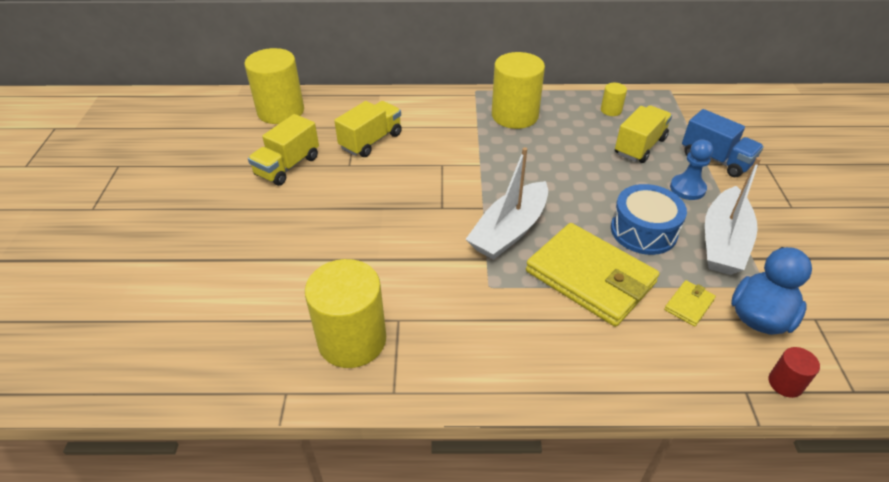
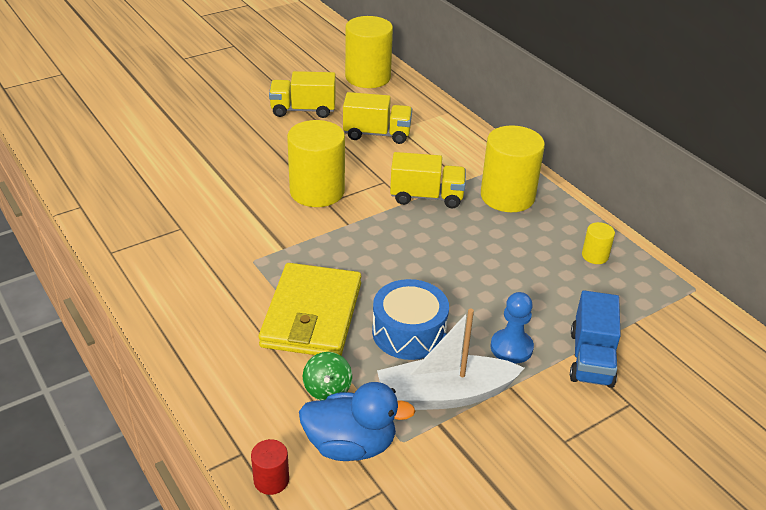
camera: 55 degrees right, 5 degrees down
(352, 340) = (145, 215): yellow cylinder -> yellow cylinder (317, 191)
(509, 231) = (331, 249): white boat -> none
(640, 146) = (550, 294): yellow truck -> yellow truck (426, 197)
(689, 305) = (327, 389): yellow wallet -> green spinning top

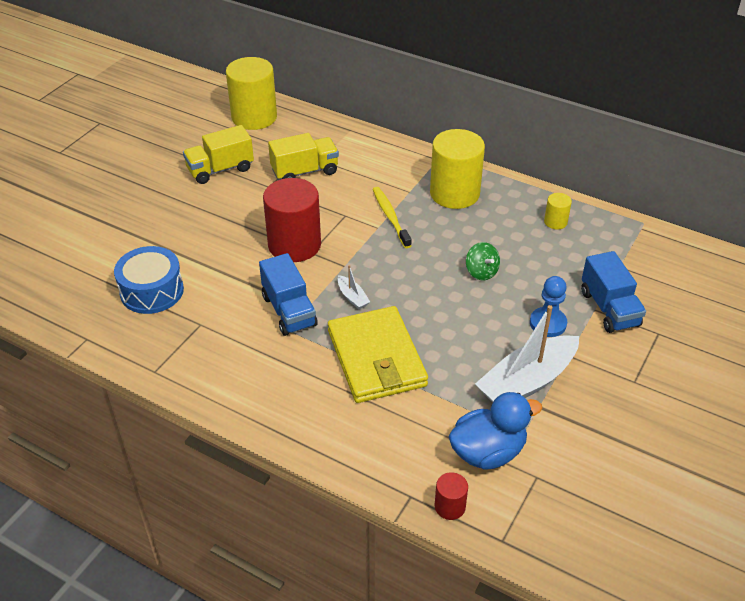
camera: 25 degrees left, 5 degrees up
(266, 245) = (289, 311): none -> blue truck
(317, 191) = (294, 245): yellow cylinder -> red cylinder
(327, 389) = (436, 415): green spinning top -> green spinning top (481, 272)
(333, 253) = (352, 297): none -> white boat
(409, 332) = (463, 342): blue drum -> blue drum (152, 291)
(426, 197) = (390, 217): yellow truck -> yellow toothbrush

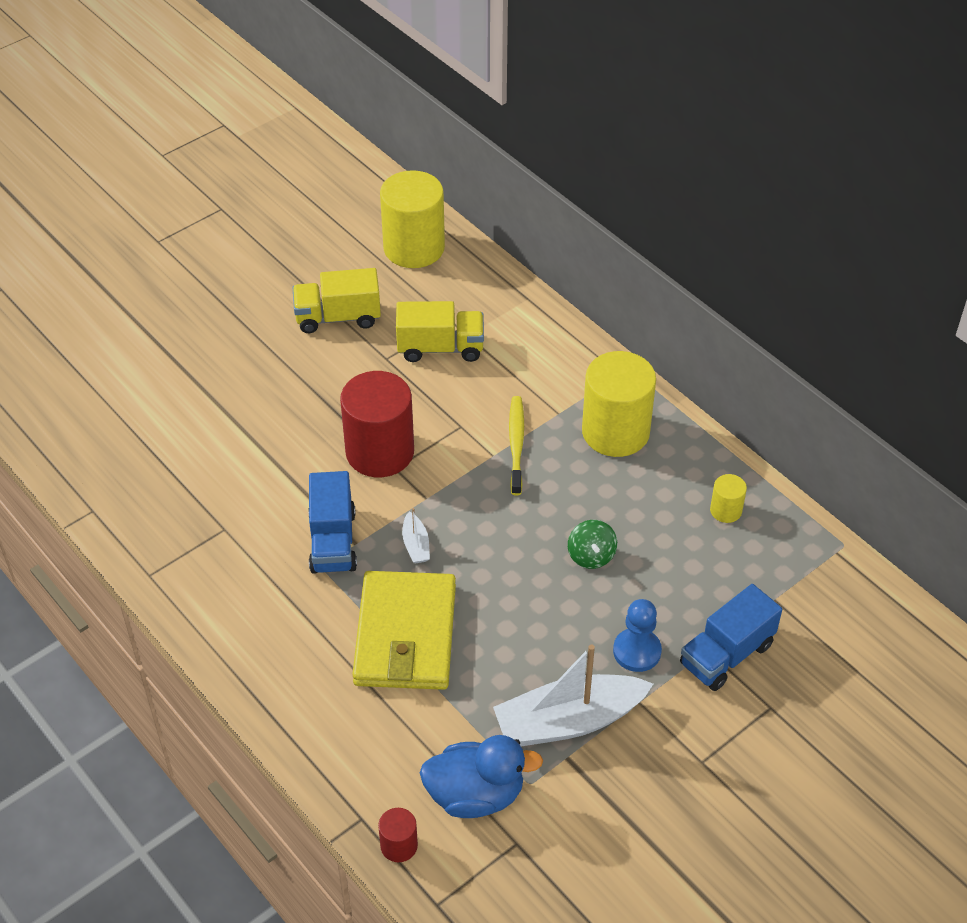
camera: 20 degrees right, 5 degrees up
(152, 291) = (188, 468): blue drum -> none
(609, 308) = (726, 654): blue truck -> blue truck turned 45 degrees clockwise

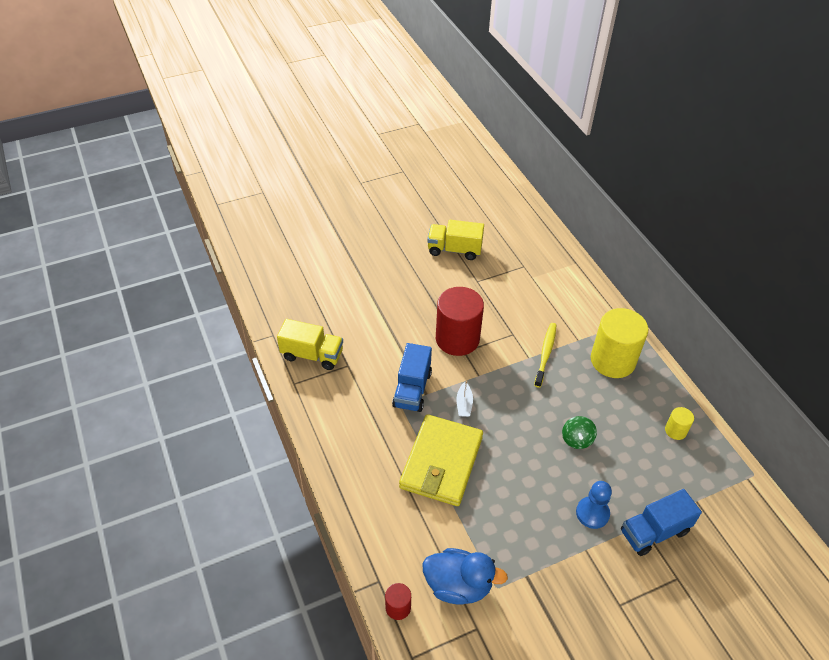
camera: 15 degrees right, 0 degrees up
(414, 248) = (512, 217): yellow cylinder -> none
(440, 348) = (513, 282): yellow truck -> yellow truck (312, 355)
(569, 721) = (534, 550): white boat -> none

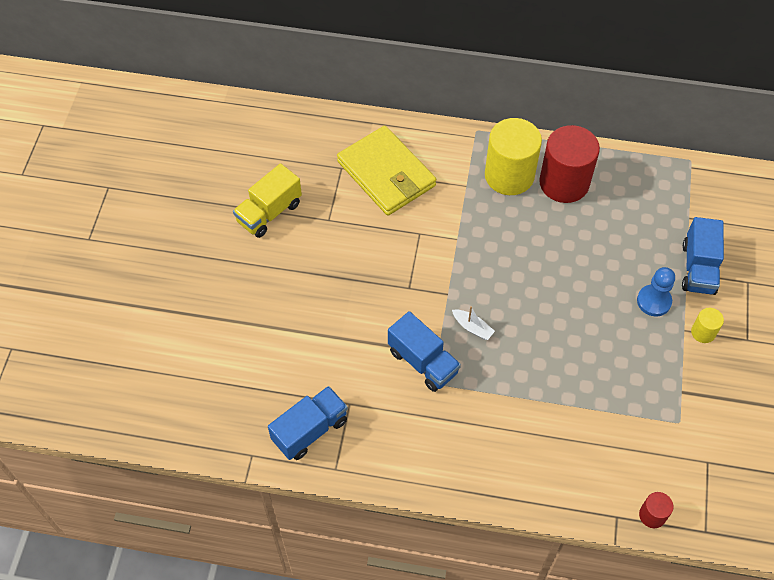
camera: 55 degrees left, 10 degrees up
(312, 355) = (310, 430): yellow truck -> blue truck
(441, 462) = (525, 388): yellow wallet -> yellow wallet (386, 174)
(457, 339) = (389, 284): red cylinder -> red cylinder (564, 183)
(458, 585) = (660, 452): blue duck -> none
(545, 354) = (463, 222): yellow toothbrush -> none
(577, 439) = (573, 262): green spinning top -> none
(675, 430) = (614, 182): yellow cylinder -> yellow cylinder (703, 332)

